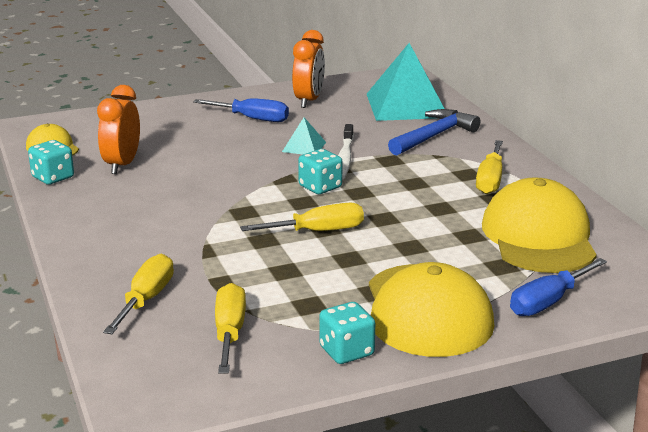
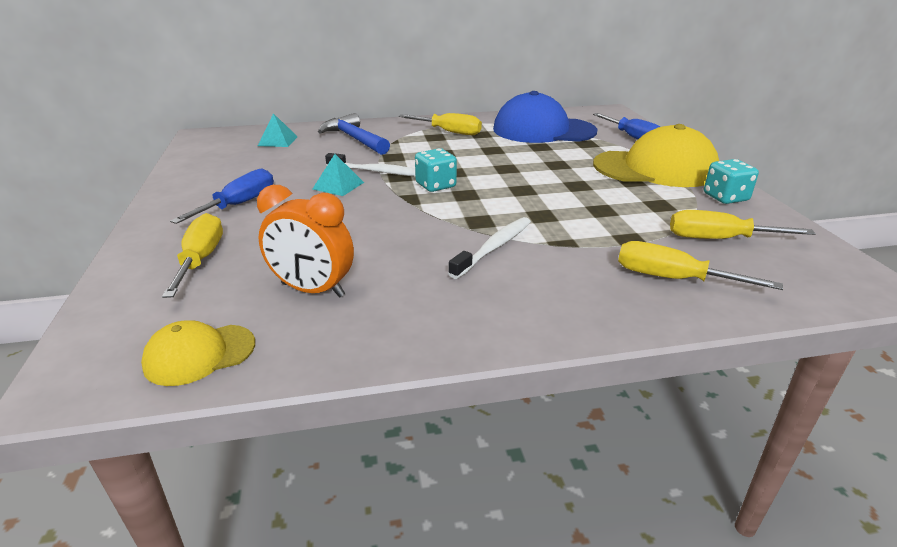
camera: 80 degrees left, 5 degrees up
(53, 177) = (320, 351): turquoise dice -> none
(193, 221) = (494, 247): none -> white toothbrush
(309, 101) = (219, 175): orange clock -> none
(318, 231) = (526, 192): yellow screwdriver -> yellow screwdriver (201, 259)
(406, 105) = (277, 141): turquoise pyramid -> turquoise pyramid, size x0.45
(539, 237) = (543, 130): yellow cap -> blue cap

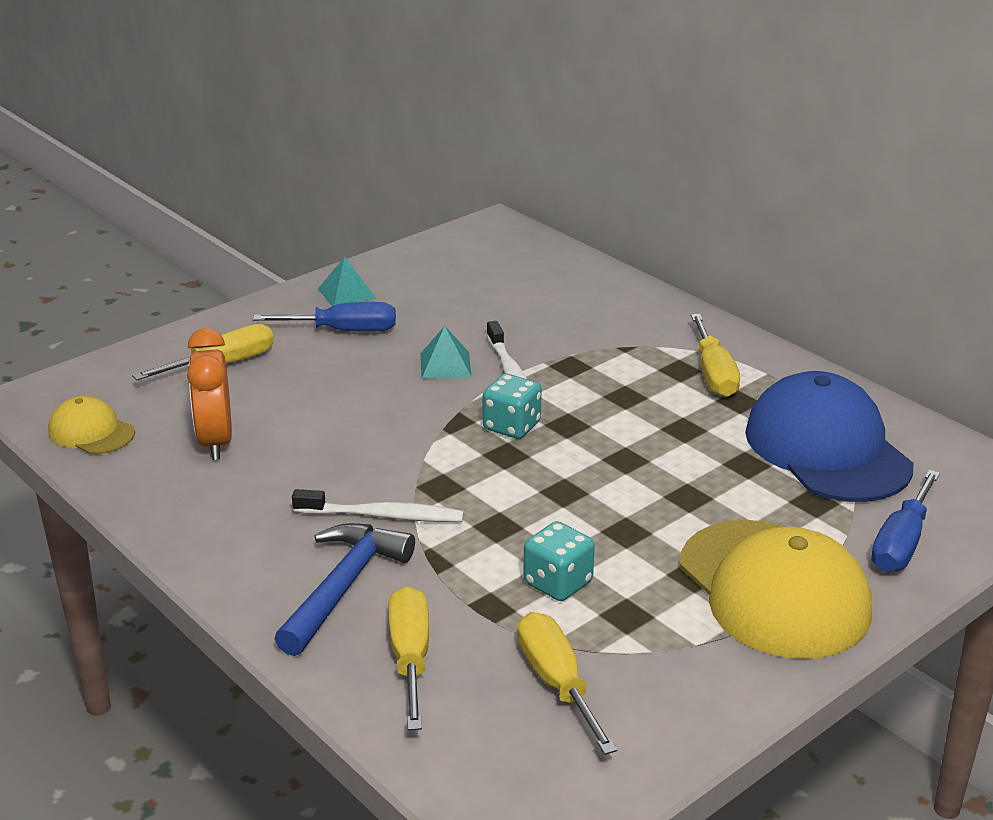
camera: 60 degrees right, 0 degrees up
(277, 141) = (532, 274): turquoise pyramid -> turquoise pyramid (347, 293)
(354, 139) = (599, 318): blue hammer -> blue hammer (343, 587)
(725, 197) = (721, 675): turquoise dice -> turquoise dice (558, 583)

